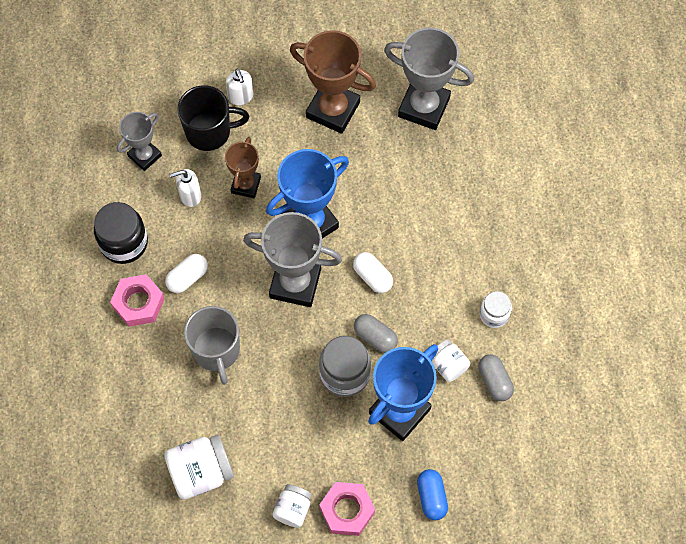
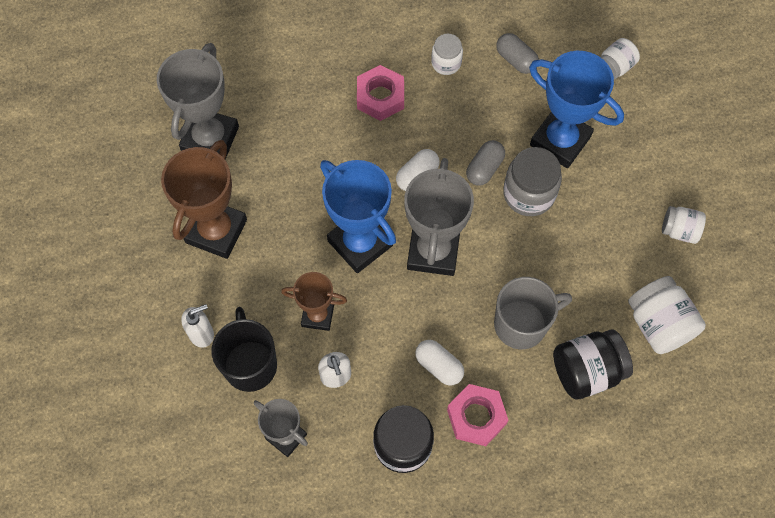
camera: 95 degrees left, 0 degrees up
(166, 400) = (586, 371): none -> black jar
(347, 510) = (670, 181): pink nut -> pink nut (380, 97)
(431, 497) = (642, 108): blue capsule -> none
(448, 365) = (505, 100): white jar -> white jar (615, 67)
(494, 381) = (516, 60): grey capsule -> grey capsule turned 75 degrees clockwise

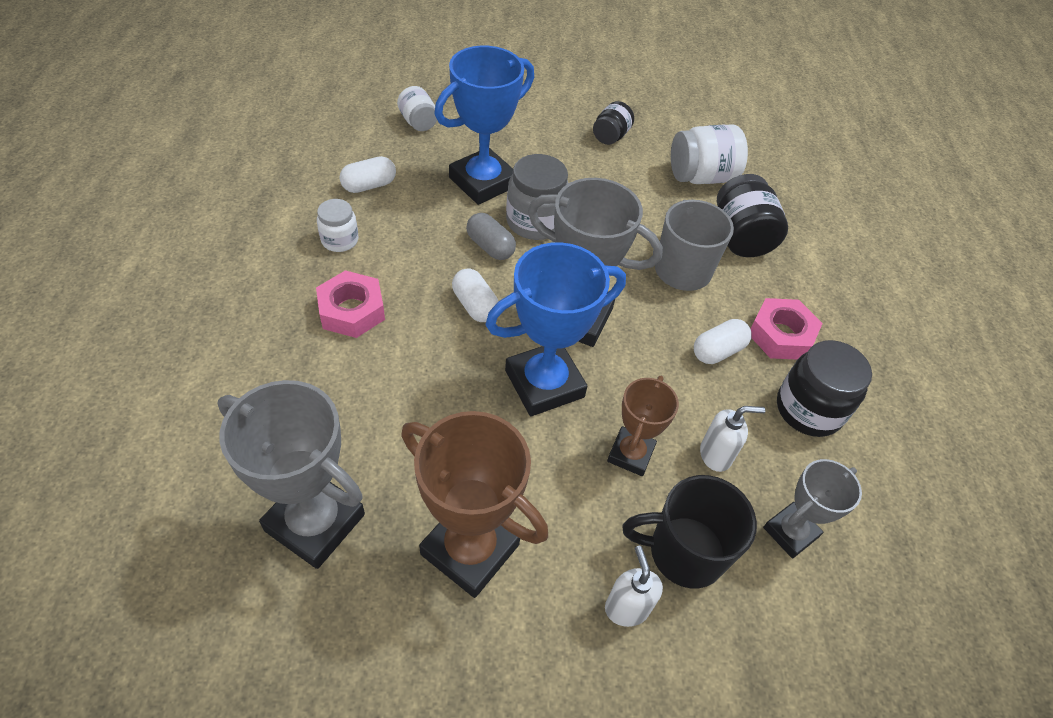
camera: 80 degrees left, 15 degrees down
(516, 60) = (369, 185): grey capsule -> white capsule
(679, 230) = (610, 136): white jar -> black jar

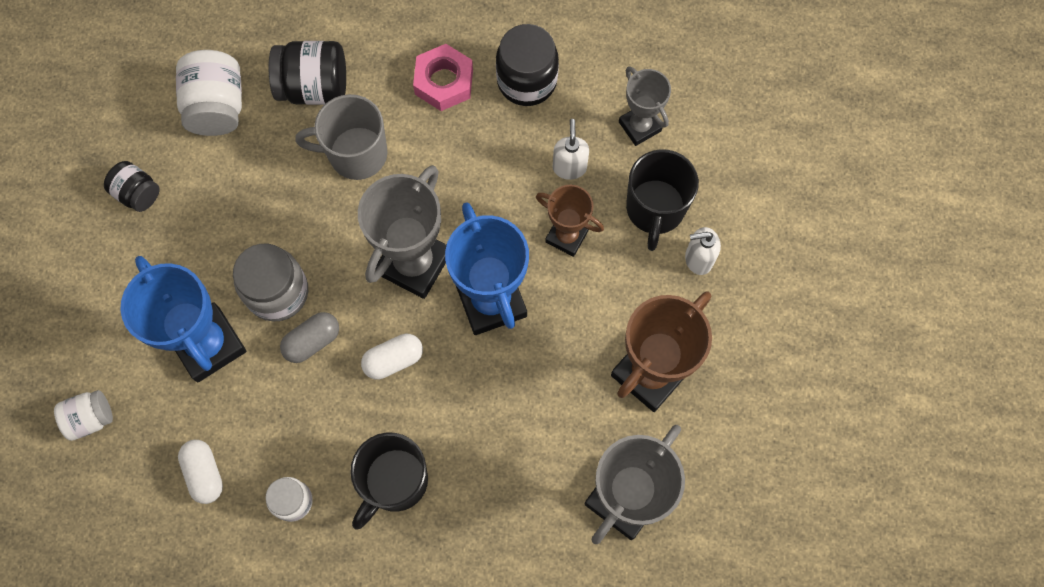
camera: 80 degrees left, 20 degrees up
(352, 311) = (394, 482): pink nut -> black mug
(718, 351) = (460, 142): white capsule -> none

